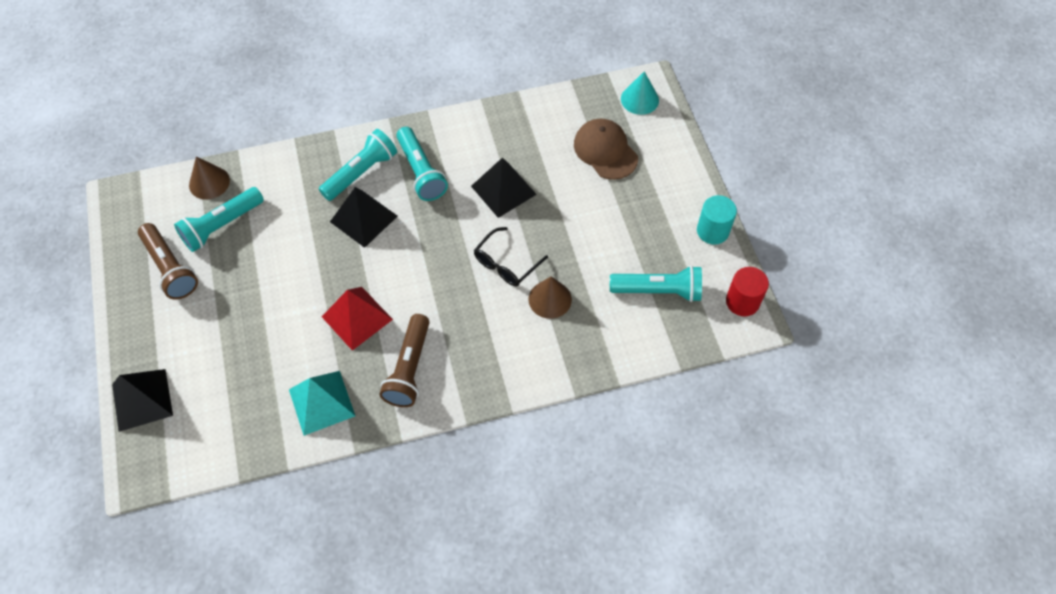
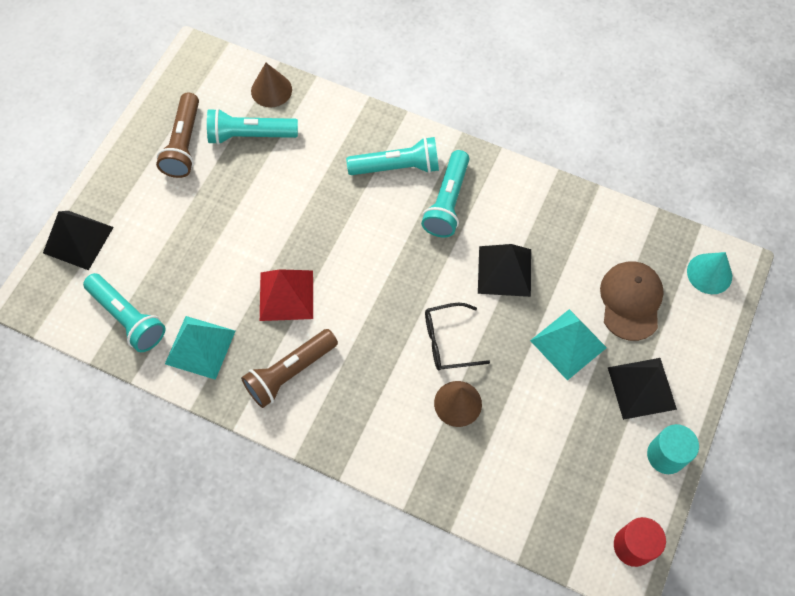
camera: 40 degrees right, 5 degrees up
(363, 219) = (364, 210): black pyramid -> black pyramid (641, 388)
(589, 207) = (568, 344): none -> turquoise pyramid
(658, 291) = (562, 472): turquoise flashlight -> turquoise flashlight (128, 318)

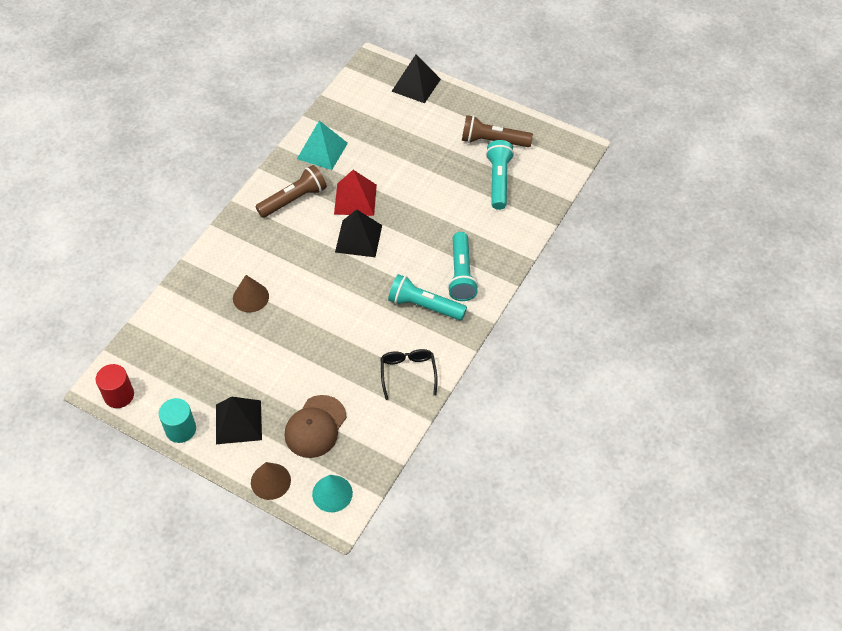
camera: 95 degrees right, 10 degrees down
(128, 318) = (351, 112): turquoise flashlight -> none
(271, 90) = (542, 195): brown cone -> brown cone (270, 481)
(290, 372) = (294, 199): brown flashlight -> brown flashlight turned 90 degrees clockwise
(448, 341) = (301, 295): black glasses -> black glasses (408, 373)
(504, 271) = (356, 339): black pyramid -> black pyramid (358, 238)
(568, 344) = (285, 375): turquoise pyramid -> none
(630, 301) = (315, 426): brown cap -> brown cap turned 105 degrees clockwise

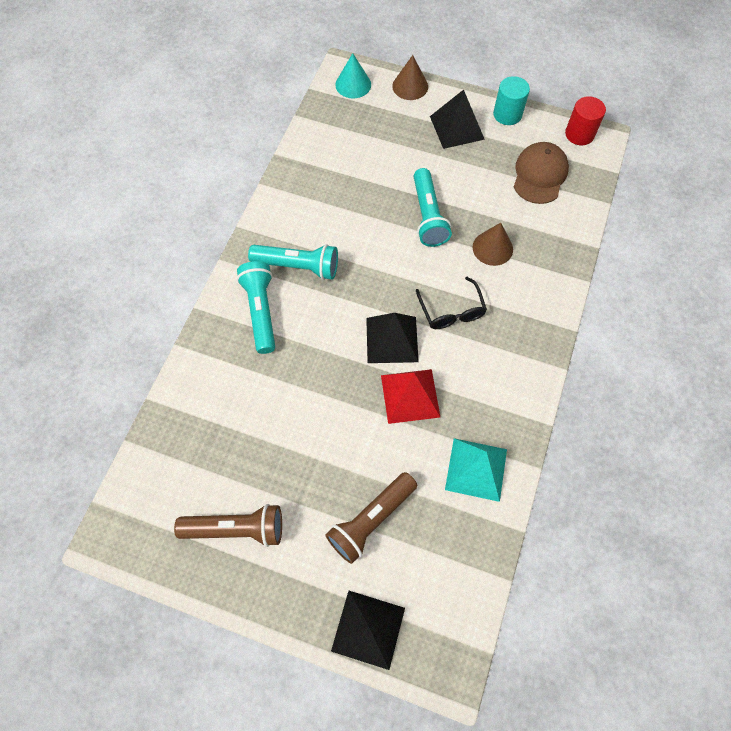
camera: 170 degrees right, 10 degrees up
(294, 199) = (488, 382): brown flashlight -> brown flashlight (371, 520)
(315, 426) = (383, 133): brown cap -> brown cap (539, 175)
(408, 373) = (304, 193): black glasses -> black glasses (451, 311)
(498, 181) = (224, 457): turquoise flashlight -> turquoise flashlight (428, 216)

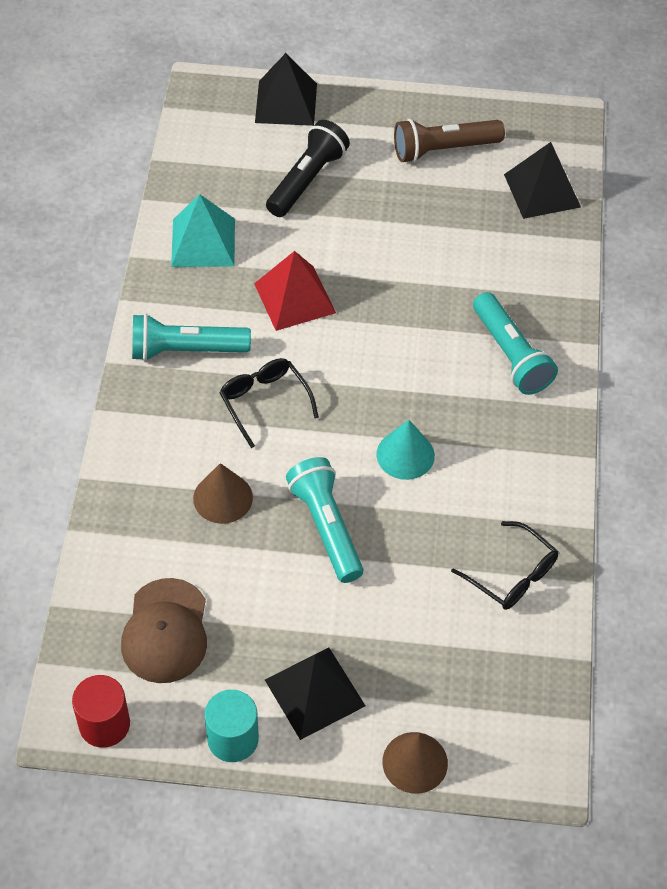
camera: 165 degrees right, 10 degrees down
(298, 266) = (486, 419): turquoise flashlight -> turquoise flashlight (186, 350)
(321, 166) = (512, 575): none -> black glasses
(353, 84) = (515, 743): turquoise cone -> turquoise cone (405, 455)
(371, 520) = (307, 180): brown flashlight -> black flashlight
(392, 339) = (333, 354): black pyramid -> black pyramid (542, 190)

